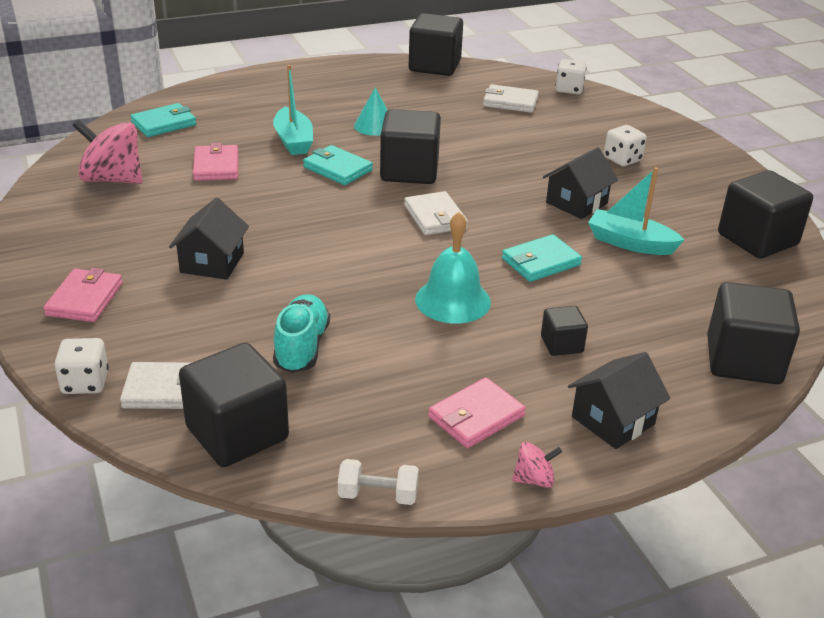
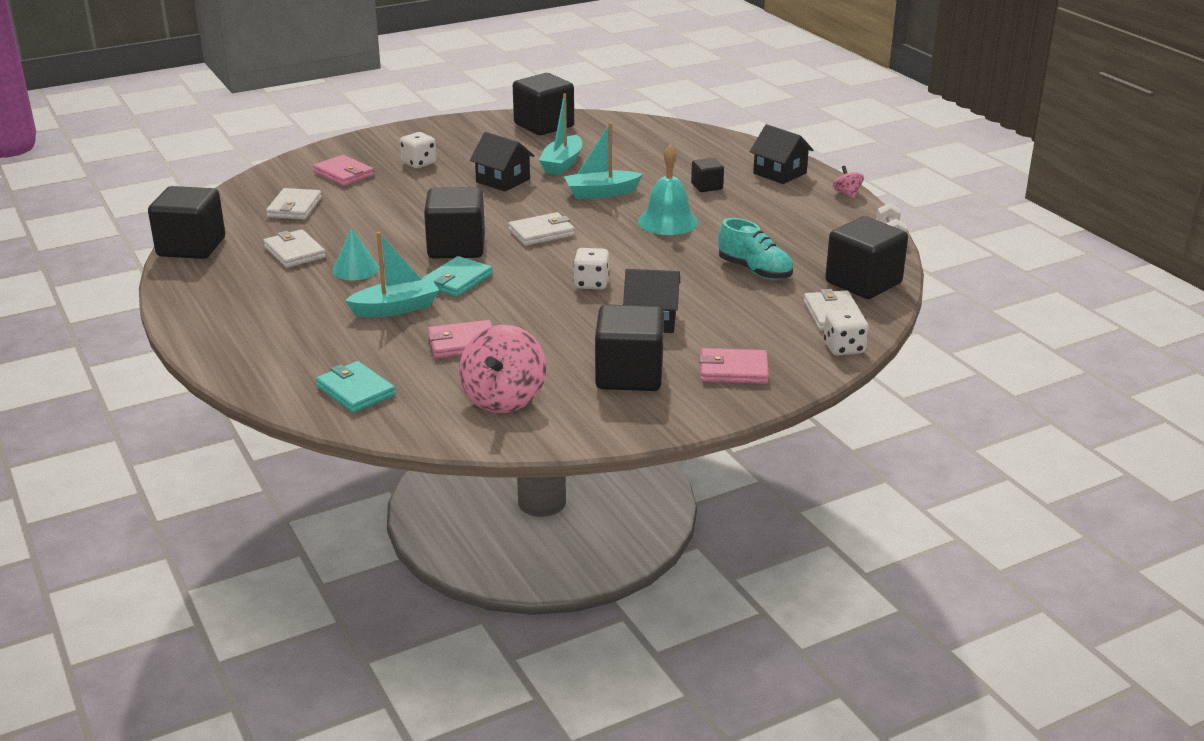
camera: 95 degrees left, 5 degrees down
(301, 347) = (755, 271): turquoise shoe -> turquoise shoe turned 135 degrees counterclockwise
(415, 102) = (294, 252): none -> white wallet
(476, 416) = (799, 210): pink wallet -> pink wallet (343, 174)
(541, 262) = (601, 193): turquoise wallet -> turquoise boat
(569, 89) = (263, 182): white dice -> white dice (591, 283)
(743, 360) = (698, 138): black cube -> black cube (629, 375)

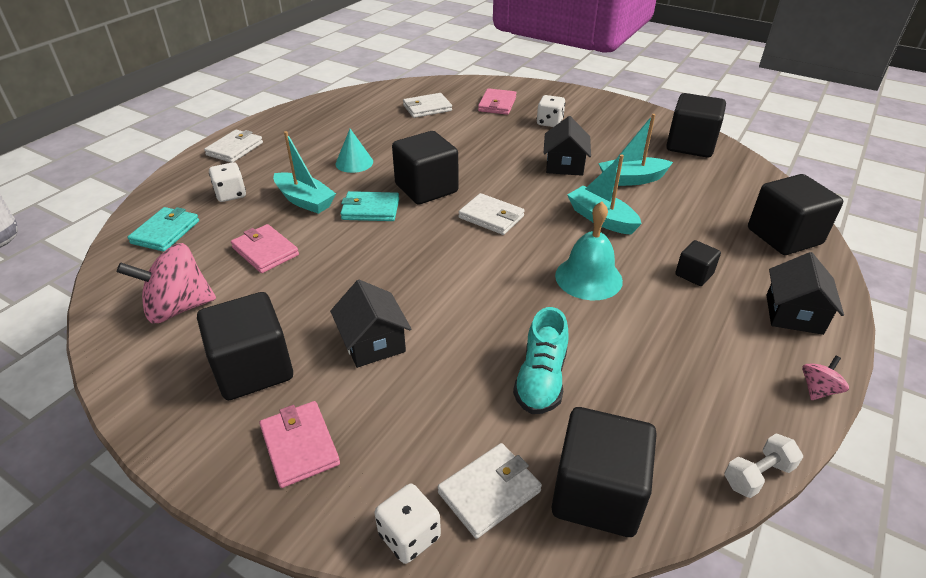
camera: 60 degrees right, 10 degrees up
(191, 247) = (339, 99): black cube -> black cube (784, 236)
(294, 252) = (361, 132): white wallet -> white wallet (235, 149)
(591, 283) = (420, 278): white dice -> white dice (231, 194)

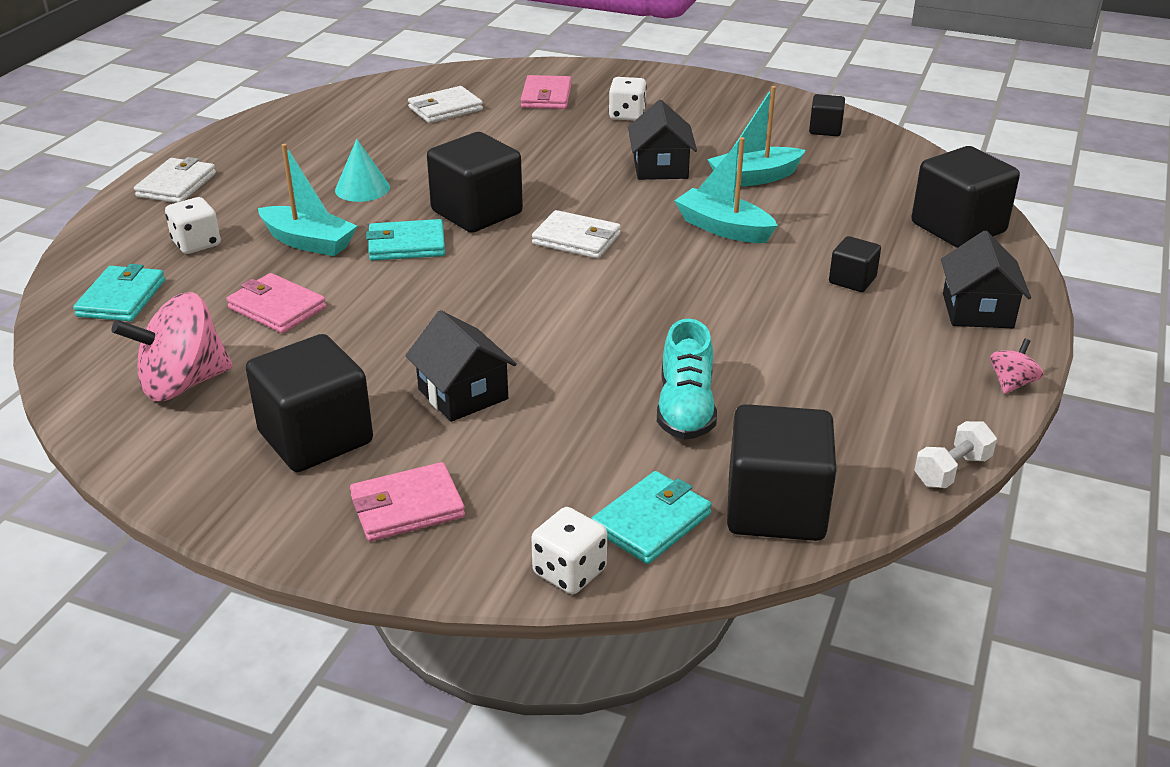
camera: 10 degrees left, 5 degrees down
(300, 446) = (407, 507): pink wallet -> pink wallet turned 75 degrees counterclockwise
(489, 492) = (651, 522): white wallet -> turquoise wallet
(588, 278) = (721, 296): turquoise bell -> none
(690, 145) = (825, 129): black cube -> black cube, size x0.51

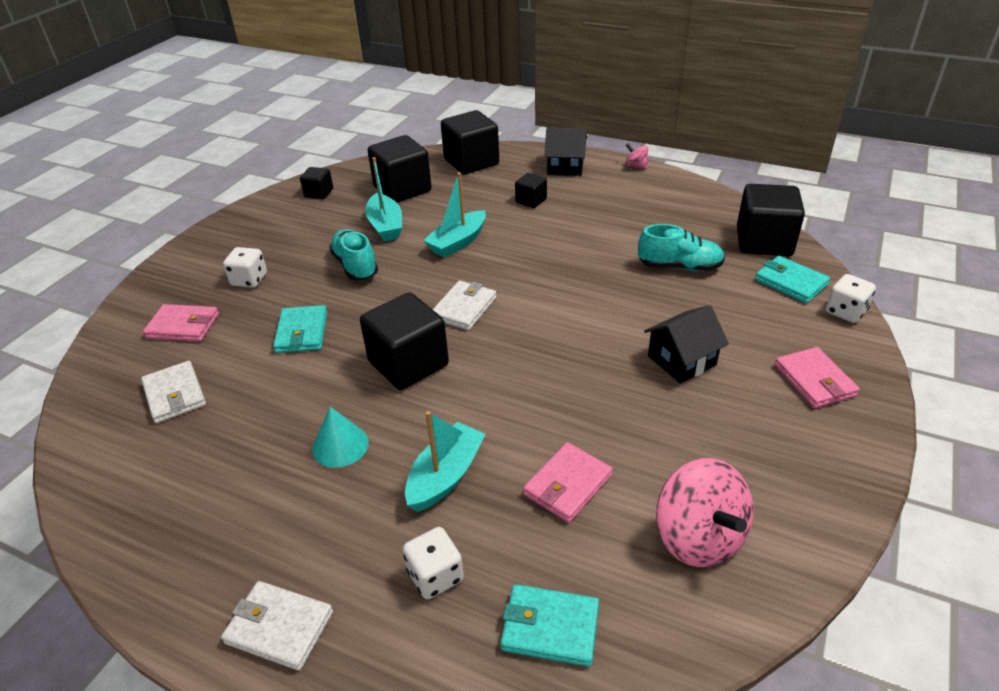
camera: 85 degrees left, 5 degrees up
(315, 437) = (753, 435): black cube -> black cube (402, 189)
(407, 245) = (460, 405): turquoise wallet -> turquoise wallet (302, 332)
(660, 168) = (355, 266): black house -> turquoise shoe
(952, 470) = (715, 190): white dumbbell -> none

